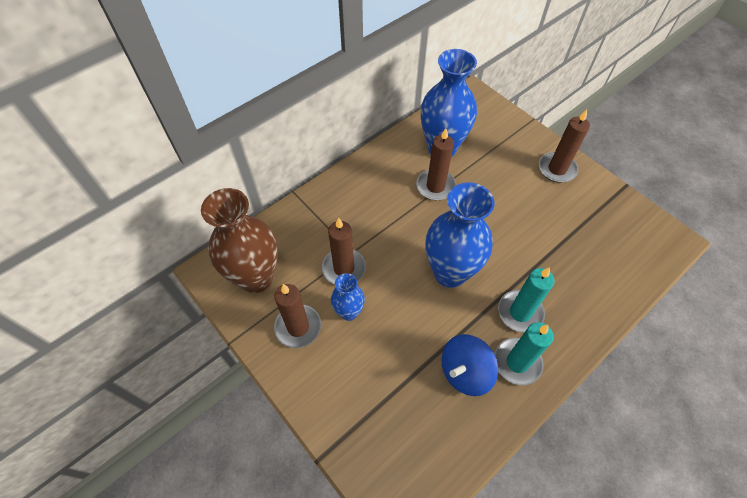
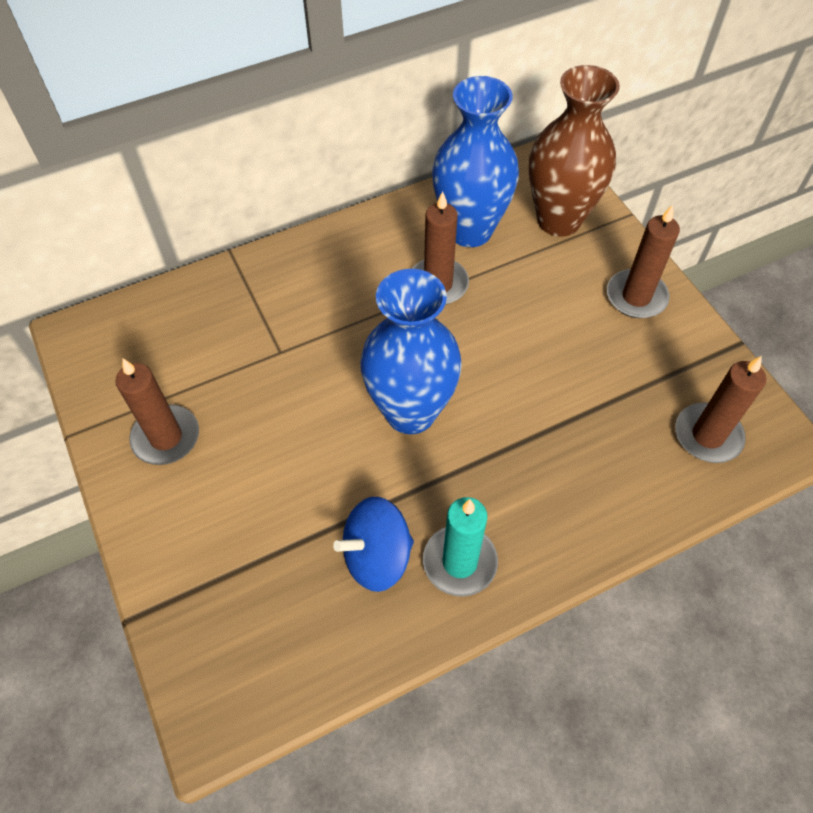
camera: 15 degrees right, 0 degrees up
(256, 277) = (134, 357): brown vase -> brown vase (558, 220)
(344, 268) = (259, 371): brown candle -> brown candle (707, 435)
(349, 312) = (243, 434): blue vase -> none
(520, 312) = (492, 493): turquoise candle -> none

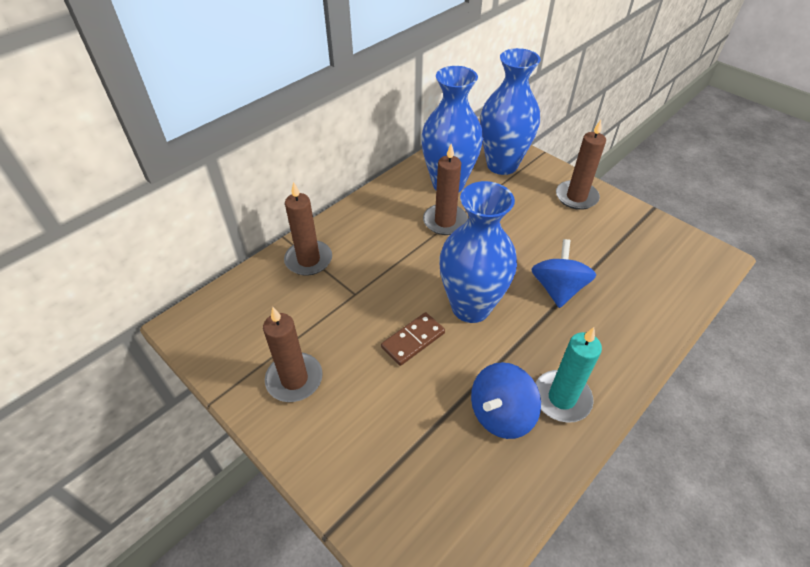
camera: 20 degrees left, 10 degrees down
(320, 433) = (413, 340): none -> brown domino
(534, 421) = (557, 289): none -> blue spinning top
(558, 220) = (502, 165): brown vase -> blue vase
(707, 435) = (670, 266): brown candle -> brown candle (308, 260)

